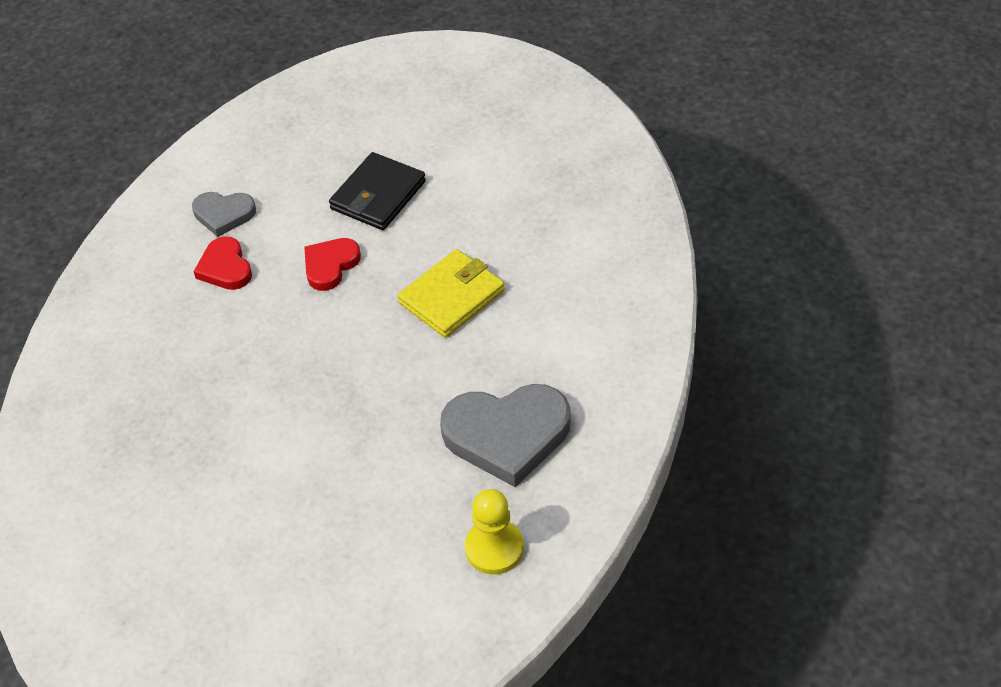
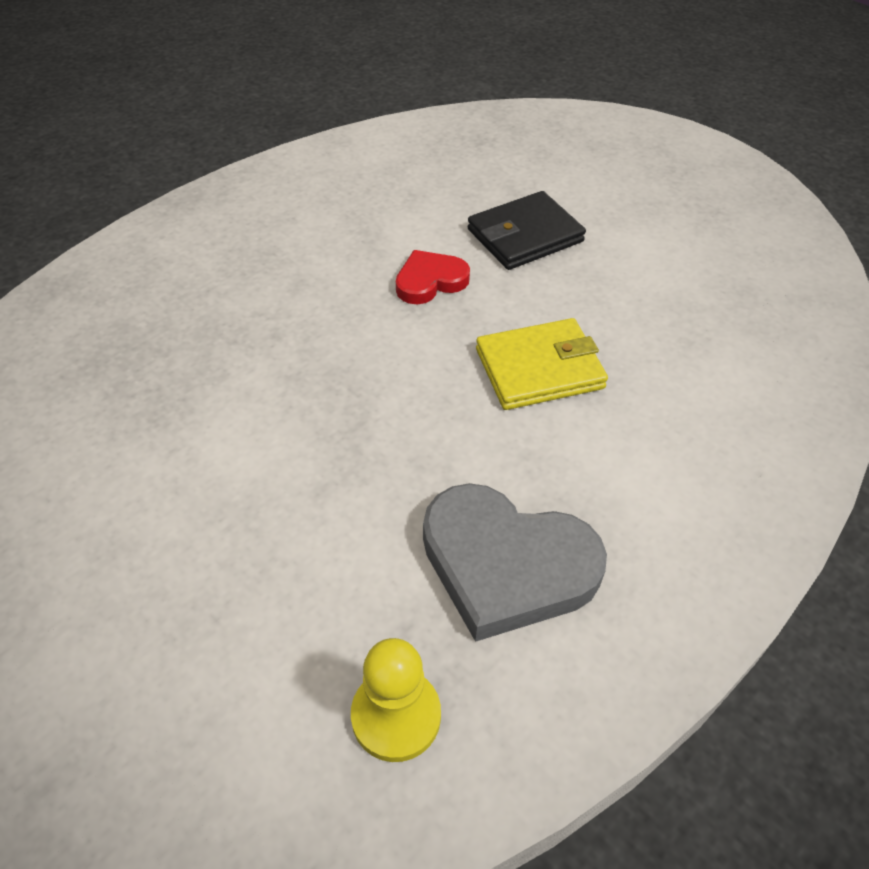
camera: 25 degrees right, 0 degrees up
(224, 214) = (362, 193): grey heart -> none
(225, 268) = (326, 240): red heart -> none

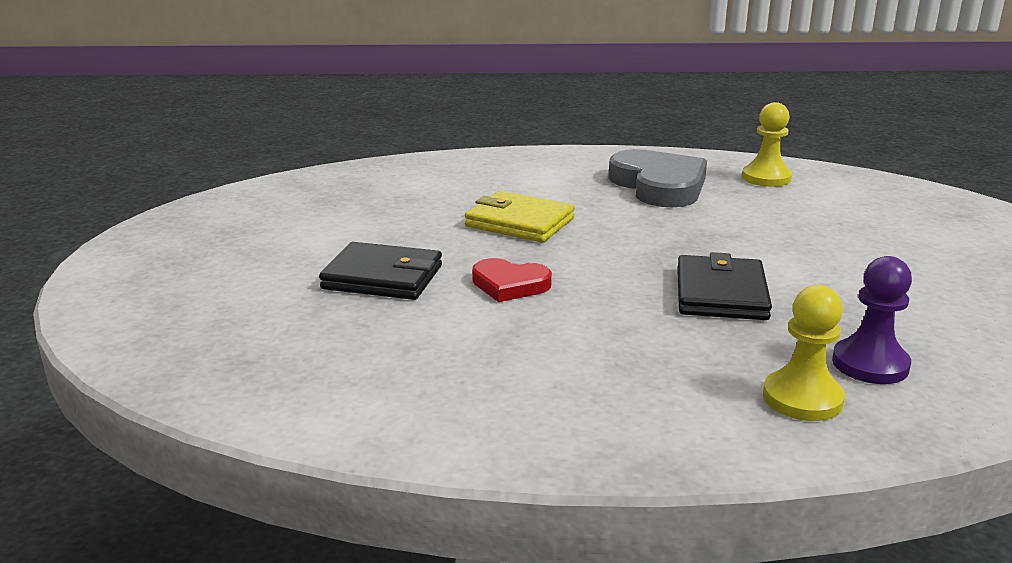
camera: 135 degrees left, 25 degrees down
(90, 350) = (870, 364): none -> purple pawn
(128, 289) = (802, 398): none -> yellow pawn
(258, 371) = (721, 294): none -> black wallet

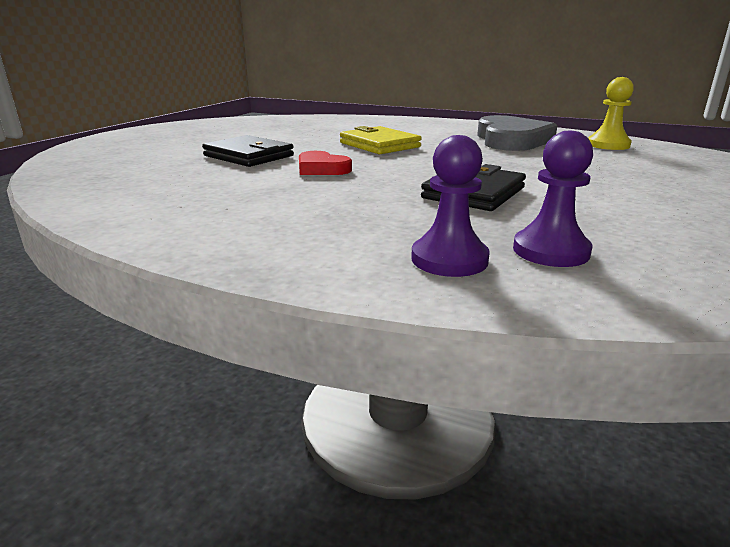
camera: 25 degrees right, 0 degrees up
(802, 398) = (449, 259): yellow pawn -> purple pawn

